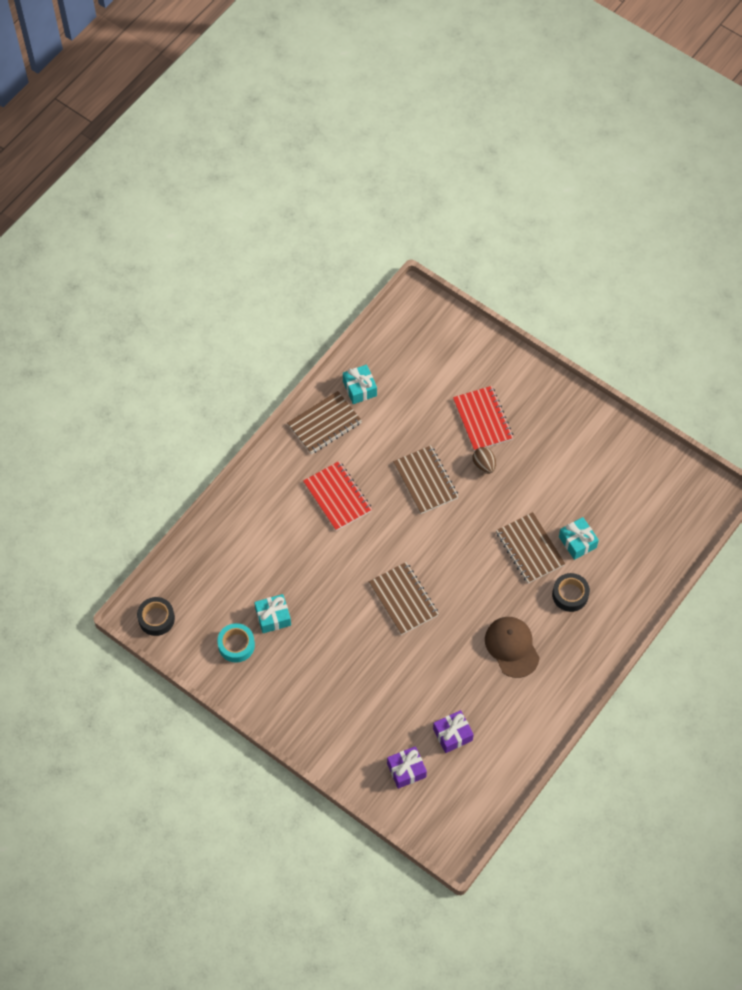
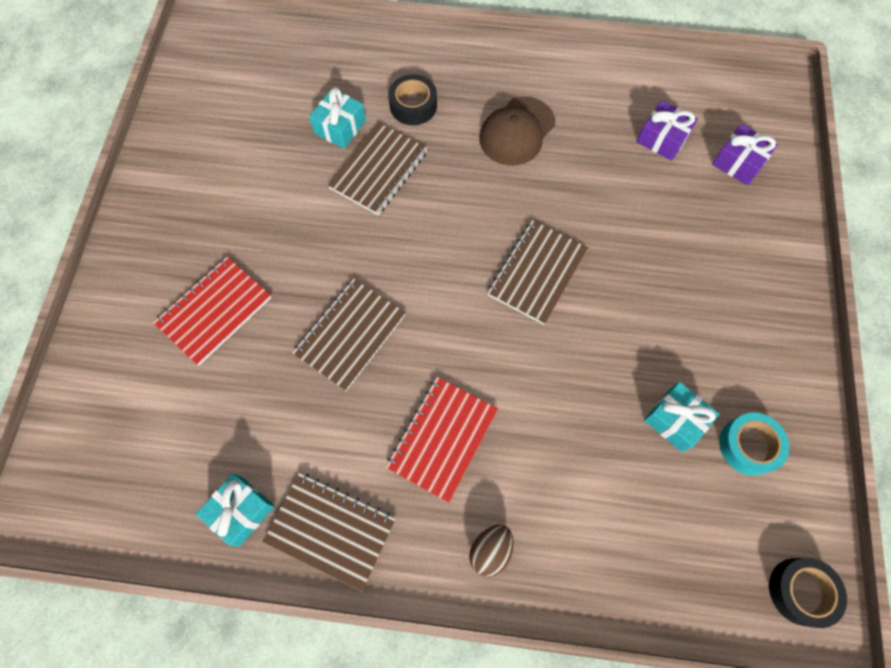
camera: 120 degrees left, 5 degrees up
(484, 465) = (287, 275): brown egg -> brown egg (490, 551)

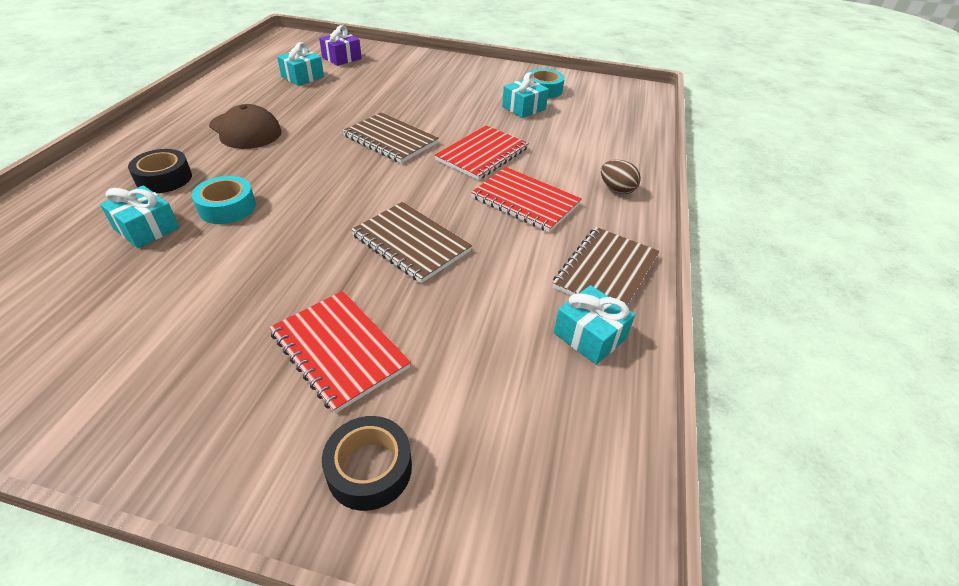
camera: 85 degrees left, 25 degrees down
(379, 170) = (227, 207): brown notebook -> turquoise tape
(531, 380) = (482, 154): none -> red notebook
(662, 139) = (302, 77): purple gift -> turquoise gift
(800, 591) = (629, 91): black tape -> black tape (369, 469)

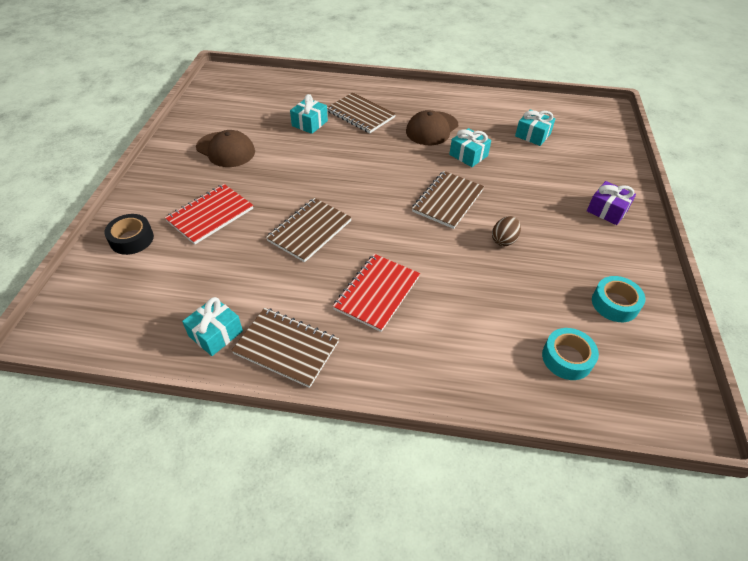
camera: 85 degrees right, 5 degrees up
(151, 334) = (225, 150): none -> brown cap
(164, 178) = (360, 114): black tape -> brown notebook
(227, 207) = (335, 145): turquoise tape -> turquoise tape (567, 358)
(341, 58) = (587, 148): purple gift -> purple gift (607, 210)
(482, 154) = (445, 260): red notebook -> none
(524, 108) = (556, 287): turquoise gift -> turquoise gift (468, 155)
(616, 189) = (414, 365): brown egg -> brown egg (504, 240)

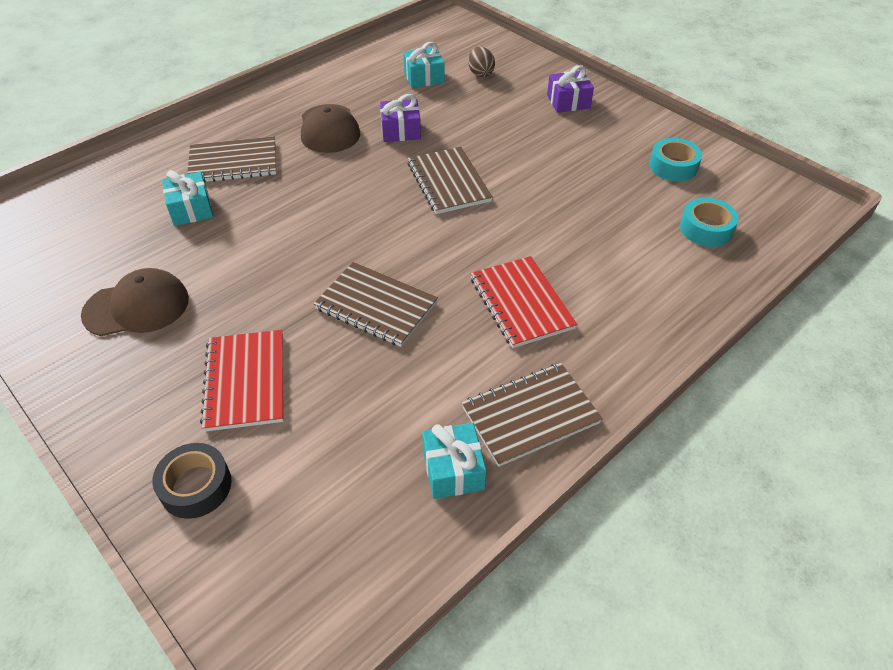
camera: 50 degrees left, 0 degrees up
(309, 231) = (376, 306): brown notebook -> brown notebook turned 45 degrees counterclockwise
(468, 155) = (401, 131): turquoise gift -> purple gift
(504, 240) = (539, 180): brown egg -> brown egg (480, 73)

